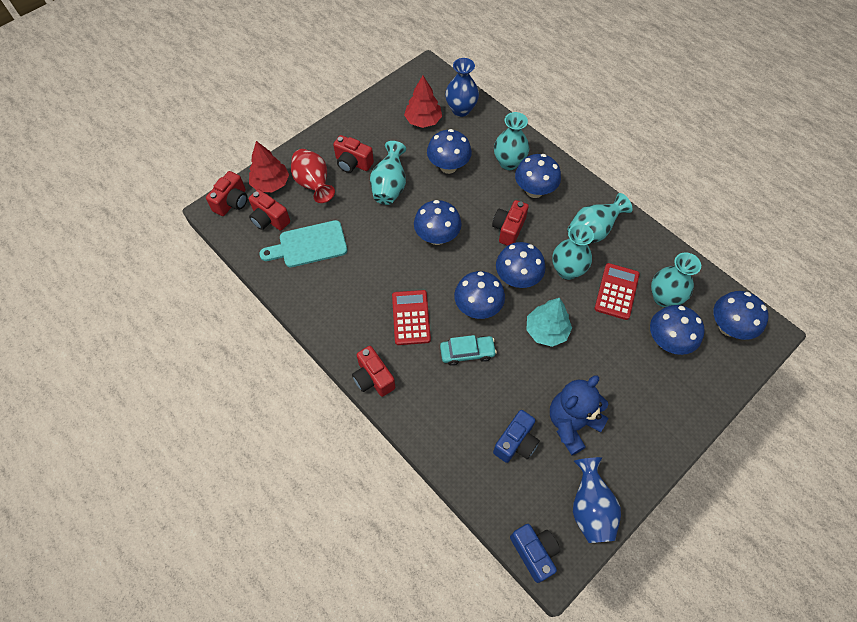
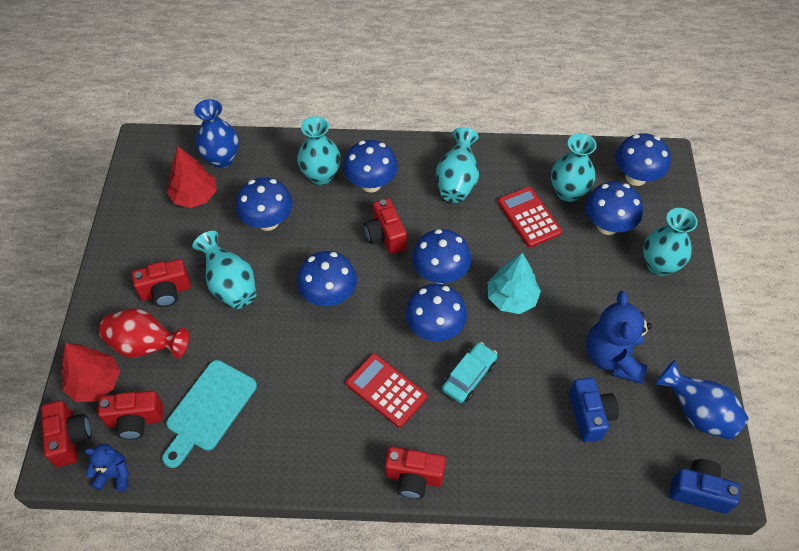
camera: 45 degrees left, 5 degrees down
(233, 238) = (114, 475): none -> blue teddy bear
(567, 270) = (472, 232): turquoise vase -> turquoise vase (659, 265)

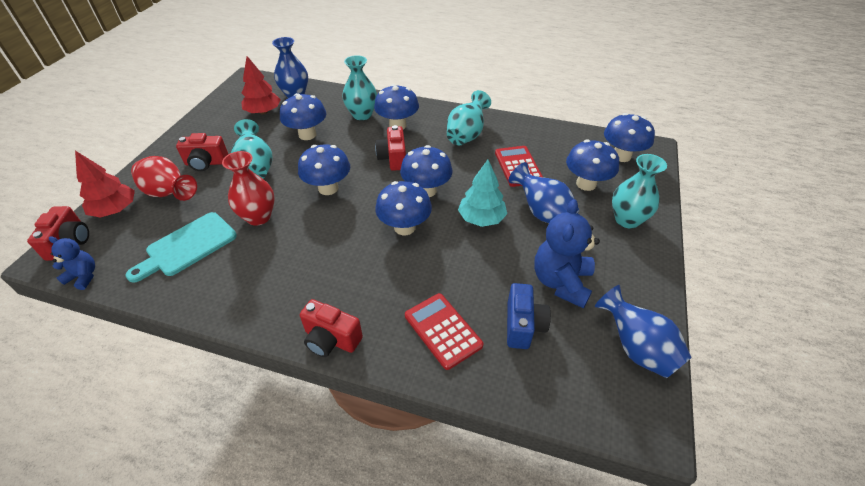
camera: 15 degrees right, 10 degrees down
(135, 420) = (126, 241): red camera -> none
(268, 353) = (258, 217): none -> red vase
(386, 390) = (341, 264): red calculator -> red calculator (443, 330)
(469, 376) = (419, 269): turquoise car -> none
(568, 192) = (558, 156): turquoise vase -> none
(572, 275) = (542, 212): none -> blue vase
(699, 491) = (621, 425): blue camera -> none

